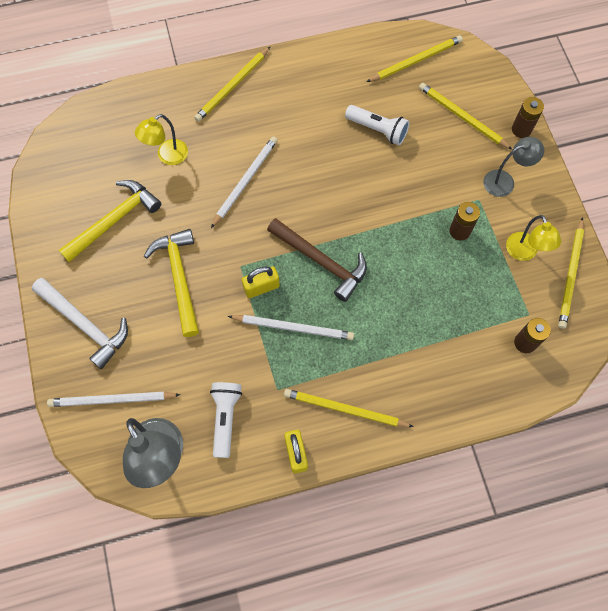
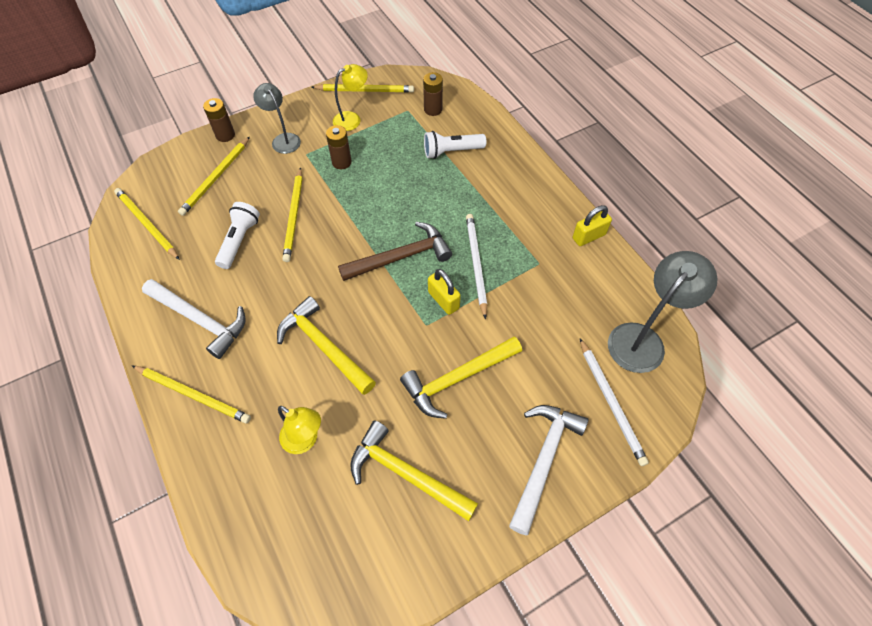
camera: 105 degrees left, 10 degrees down
(225, 418) = (583, 296): white flashlight -> white flashlight (451, 151)
(245, 181) = (324, 346): white pencil -> yellow hammer
(300, 95) = (200, 320): none -> white hammer
(321, 261) = (401, 257): brown hammer -> brown hammer turned 45 degrees clockwise
(345, 409) = (535, 211): yellow pencil -> yellow pencil (294, 216)

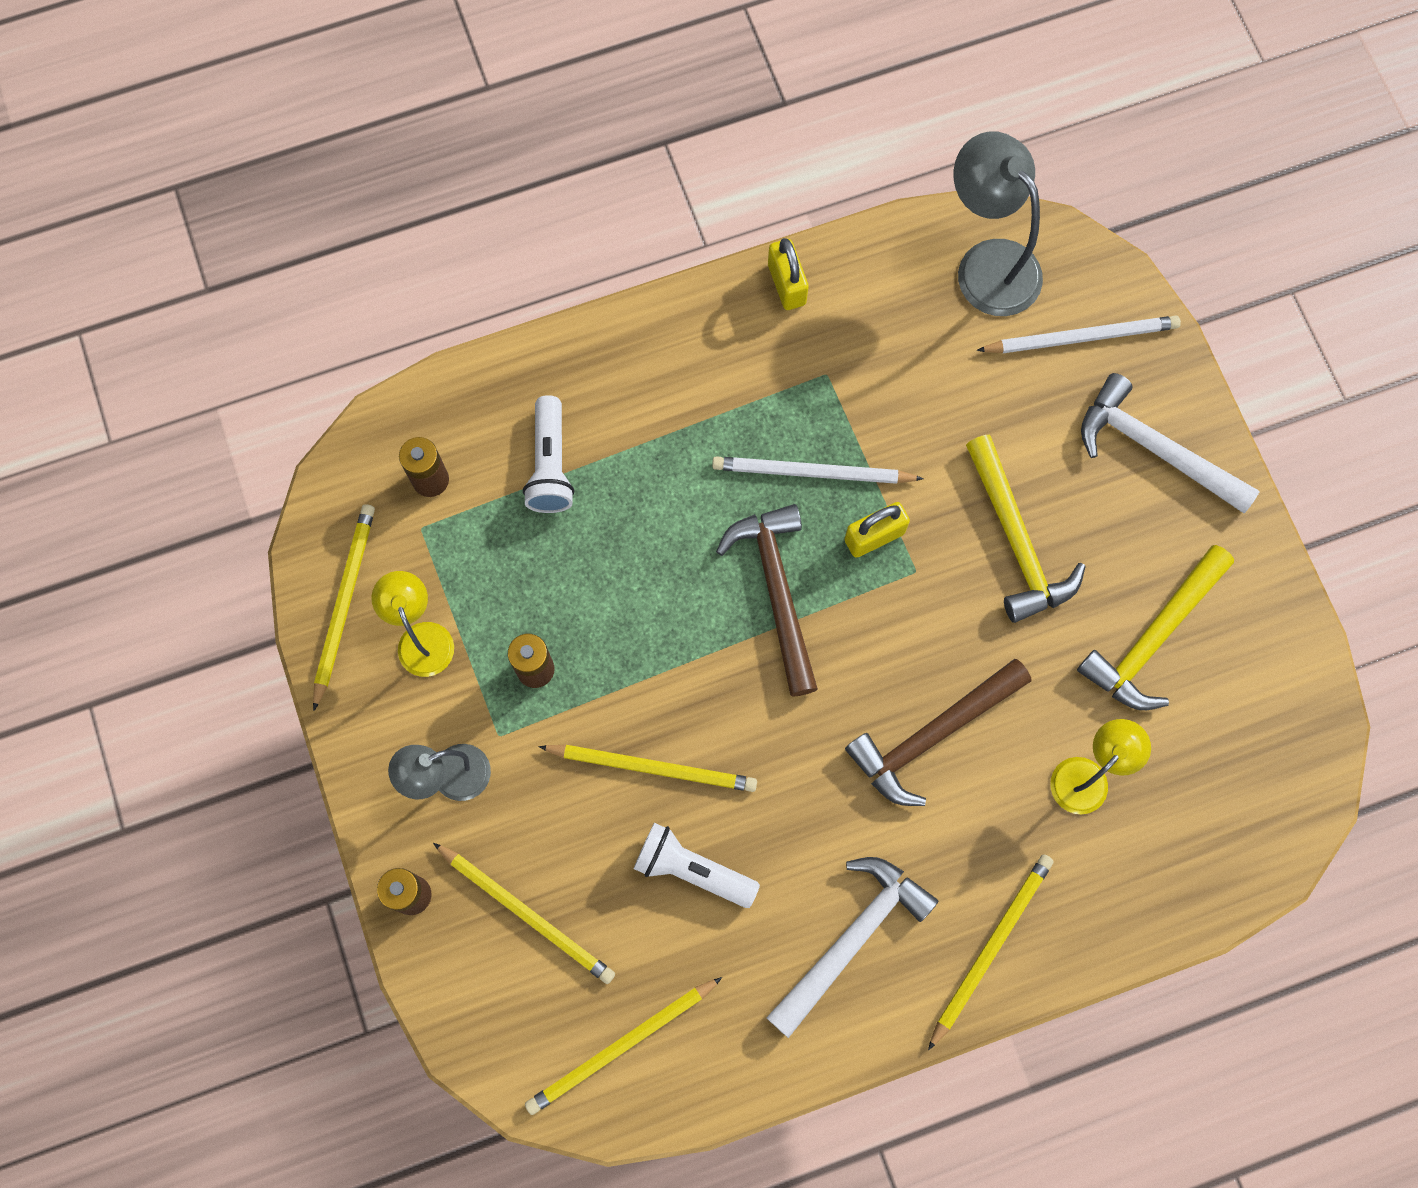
camera: 80 degrees left, 15 degrees up
(324, 346) = (932, 735): yellow hammer -> brown hammer

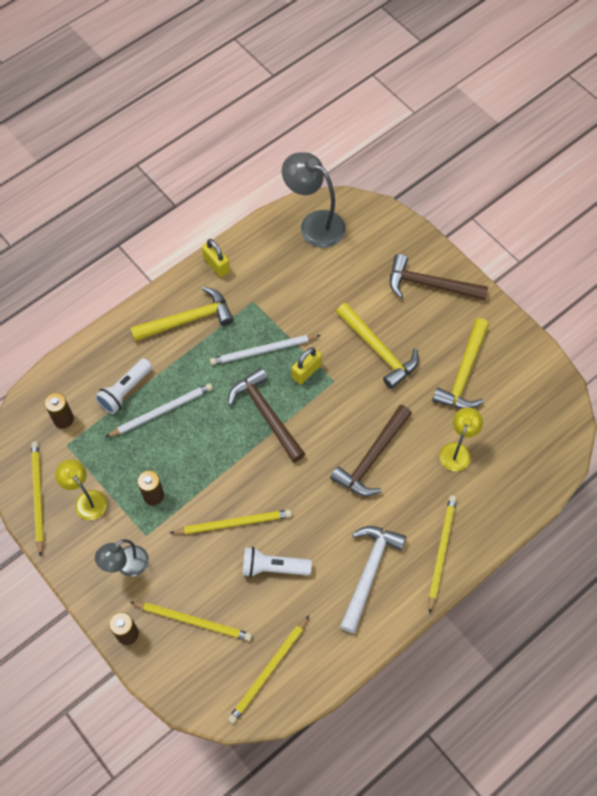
camera: 20 degrees left, 10 degrees down
(550, 465) = (125, 391): white flashlight -> white flashlight turned 60 degrees clockwise
(701, 370) = (188, 320): none -> yellow hammer
(1081, 337) = (374, 244): white pencil -> white pencil (162, 411)
(1154, 449) = (430, 284): white hammer -> brown hammer

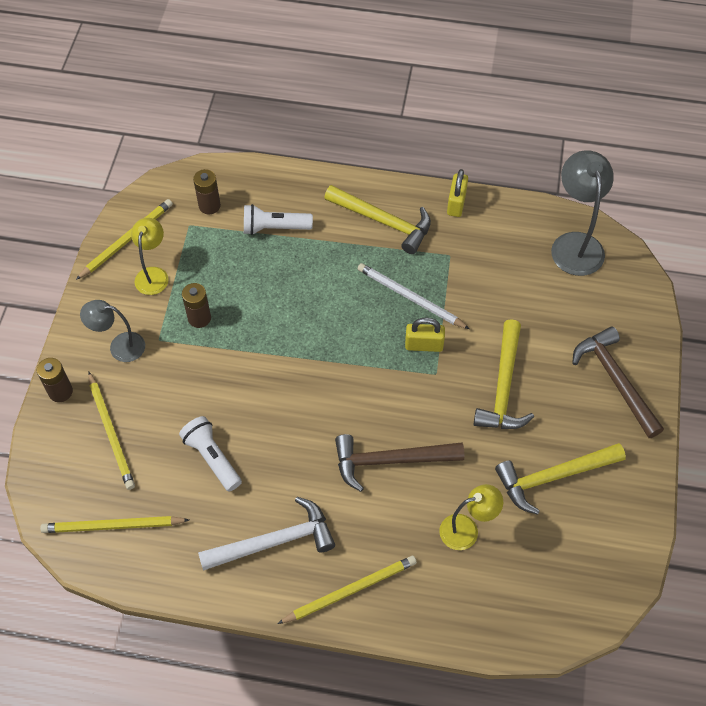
camera: 50 degrees right, 5 degrees down
(162, 411) = (281, 267): white pencil -> none
(234, 523) = (226, 396): yellow pencil -> none
(266, 414) = (352, 345): brown hammer -> none

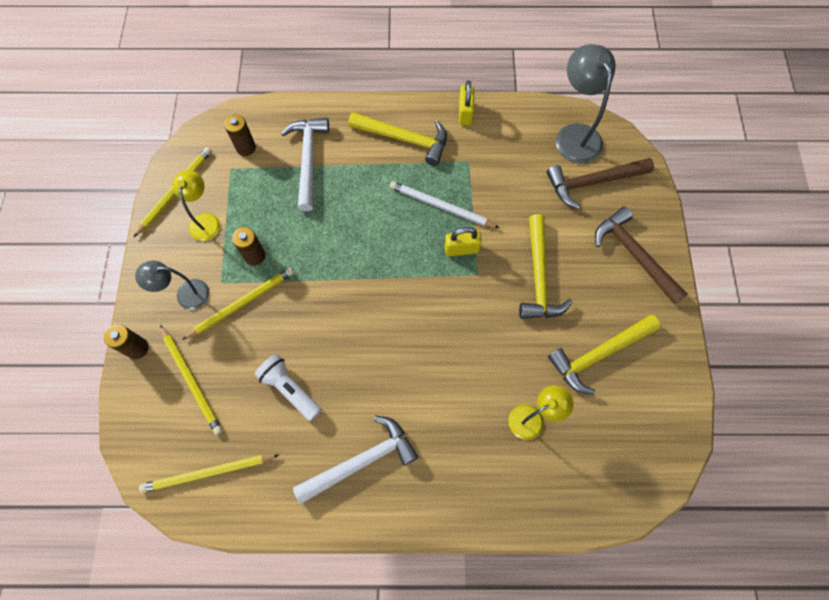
camera: 10 degrees left, 10 degrees up
(274, 228) = (308, 160): white flashlight -> white hammer
(350, 590) = (439, 496): yellow pencil -> yellow pencil (242, 303)
(390, 461) = (452, 364): brown hammer -> brown hammer (592, 182)

